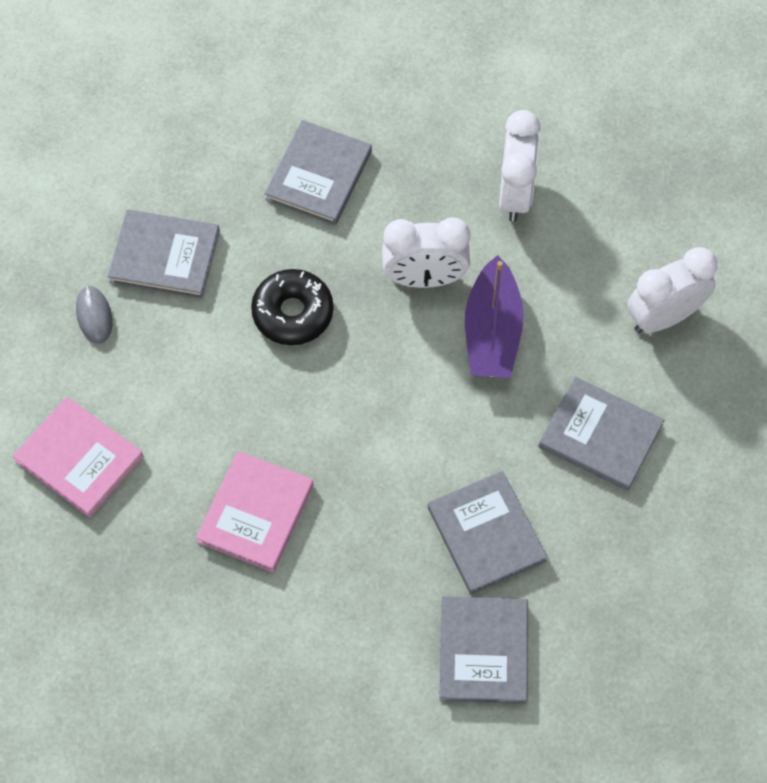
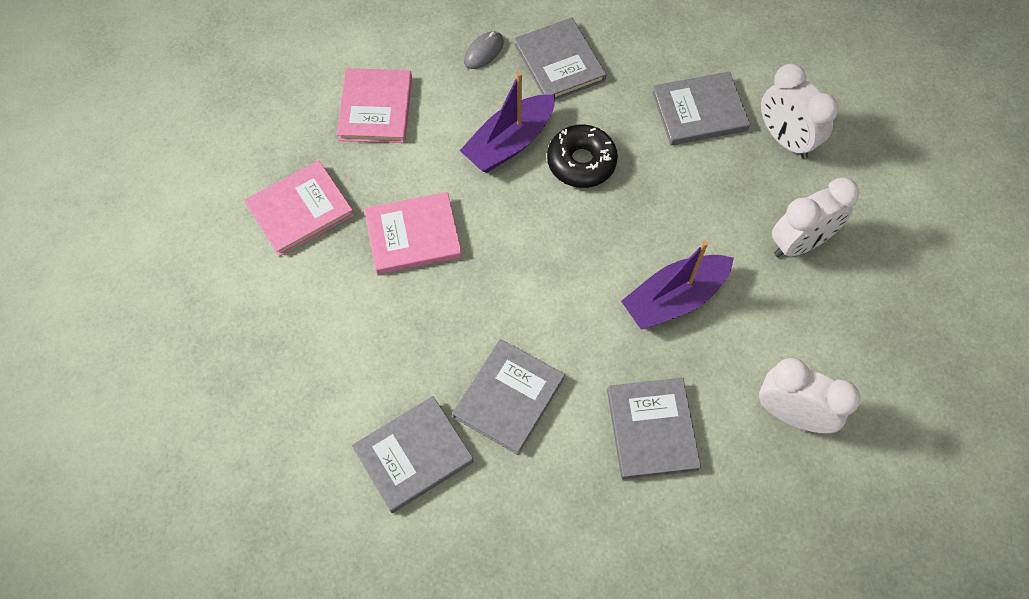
camera: 55 degrees right, 0 degrees up
(144, 602) = (300, 210): none -> pink book
(220, 361) = (509, 143): none -> purple boat
(425, 278) = (678, 227): white clock -> white clock (785, 139)

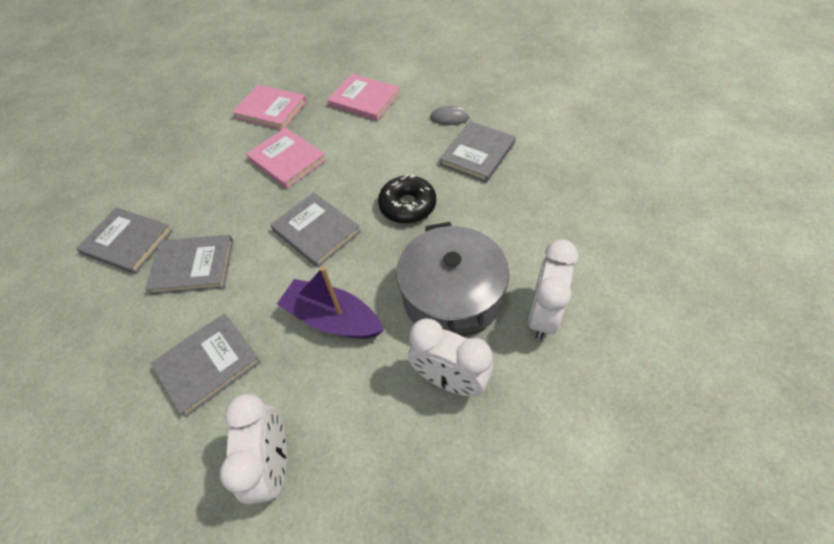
camera: 60 degrees right, 10 degrees down
(375, 108) = (364, 100): pink book -> pink book turned 60 degrees clockwise
(509, 143) = (391, 164): purple boat -> none
(699, 111) = (514, 246): grey book -> grey book (316, 231)
(718, 191) = (451, 296): none -> grey pot

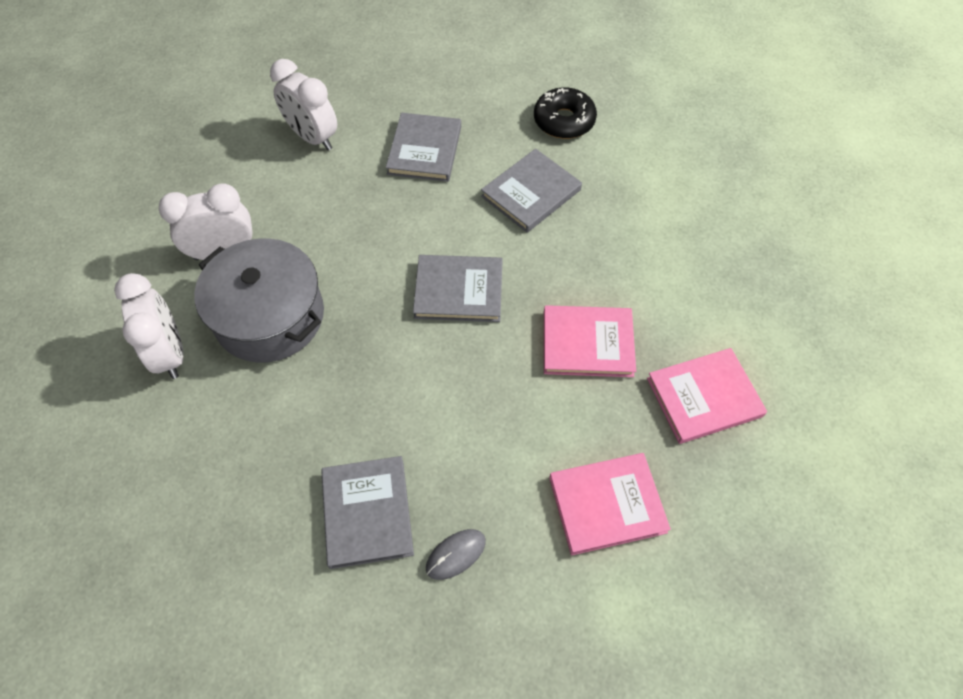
camera: 135 degrees right, 5 degrees up
(128, 242) = (617, 172): grey book -> none
(333, 319) = (361, 234): purple boat -> none
(407, 206) = (392, 379): black donut -> black donut (564, 121)

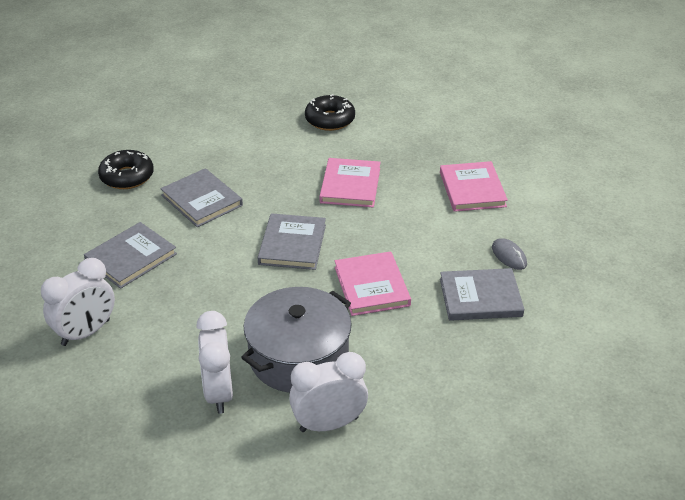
camera: 85 degrees left, 20 degrees down
(424, 150) = (131, 258): grey book -> grey book turned 60 degrees counterclockwise
(704, 397) = (397, 142): pink book -> pink book (371, 286)
(738, 307) = (330, 120): none -> black donut

